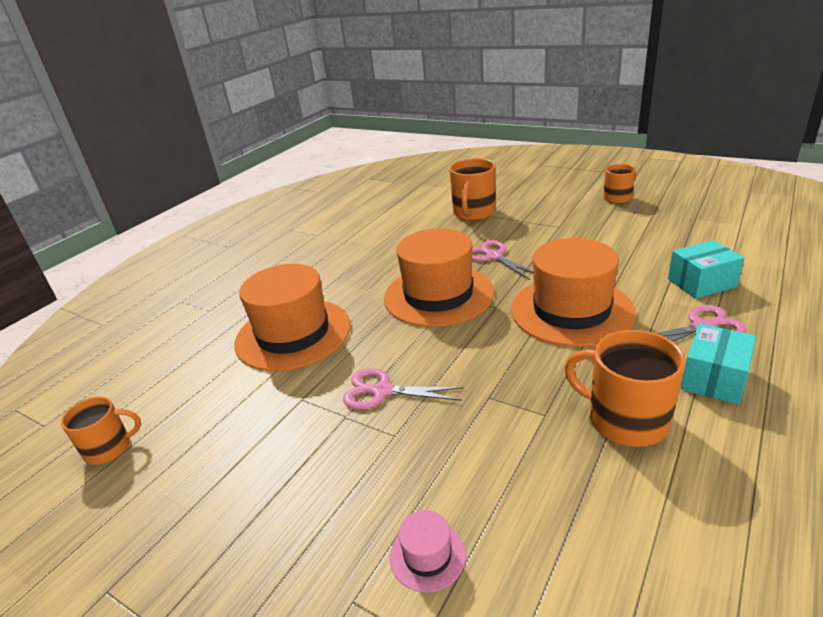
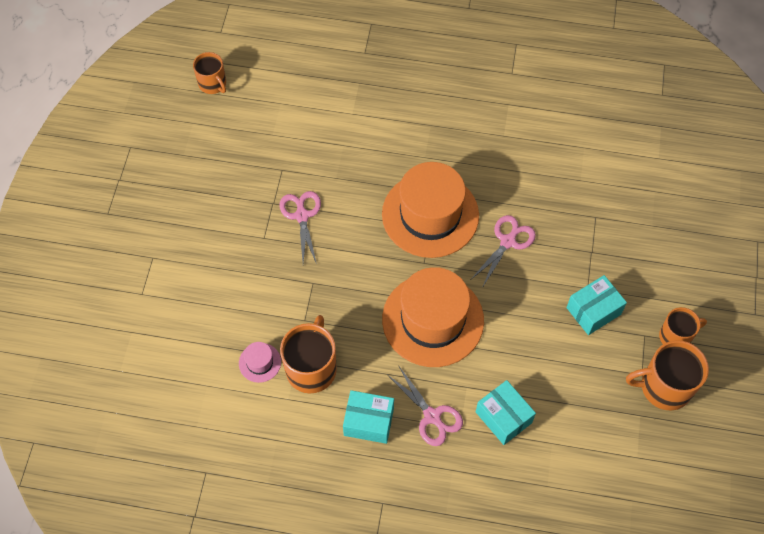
camera: 65 degrees right, 30 degrees up
(293, 334) = (349, 130): orange hat -> none
(427, 555) = (185, 282): pink hat -> pink hat (260, 362)
(474, 213) = (598, 201): orange mug -> orange mug (664, 387)
(584, 226) = (593, 311): none -> turquoise box

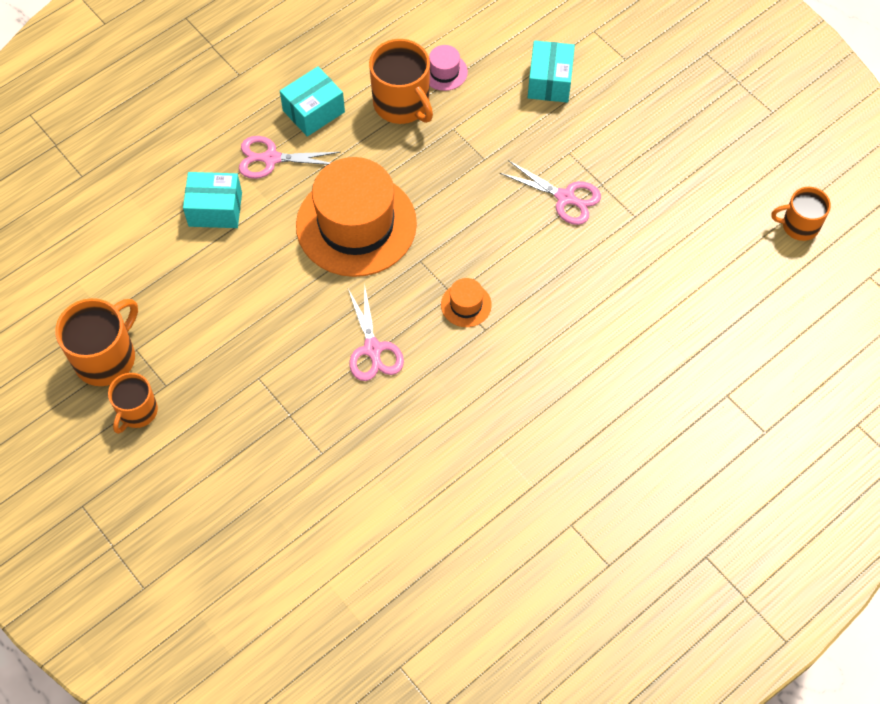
camera: 130 degrees right, 0 degrees up
(430, 215) = (466, 305): orange hat -> orange hat, size x0.41
(593, 311) = (232, 363): turquoise box -> turquoise box (549, 81)

